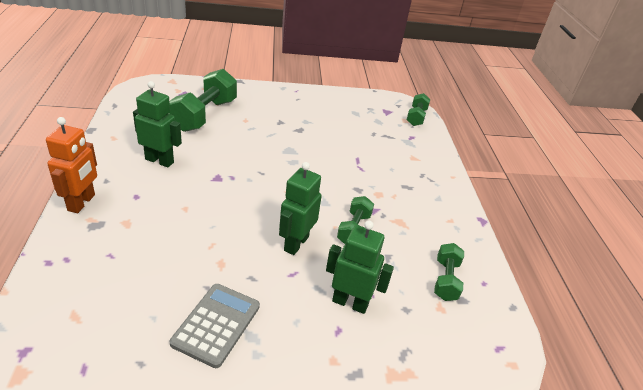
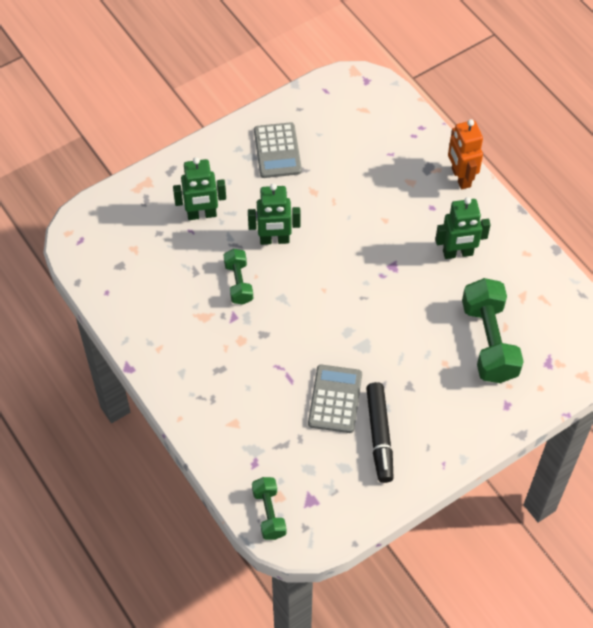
camera: 155 degrees right, 20 degrees up
(296, 243) = (274, 240): green robot -> green robot turned 90 degrees clockwise
(322, 113) = (379, 435): none -> black marker
(335, 137) = (335, 399): none -> grey calculator
(445, 280) = (139, 276): green dumbbell -> none

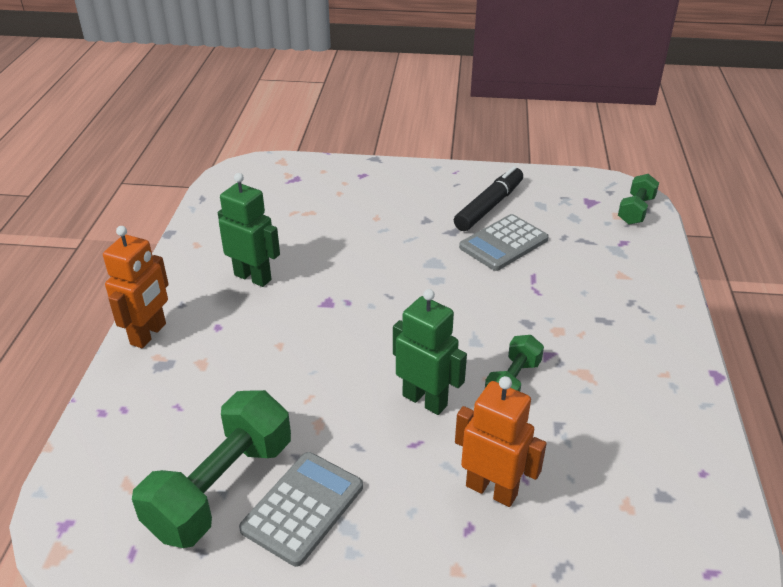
camera: 140 degrees left, 20 degrees down
(202, 214) = (491, 490): green robot -> orange robot
(489, 341) = (320, 211): green dumbbell -> green dumbbell (221, 488)

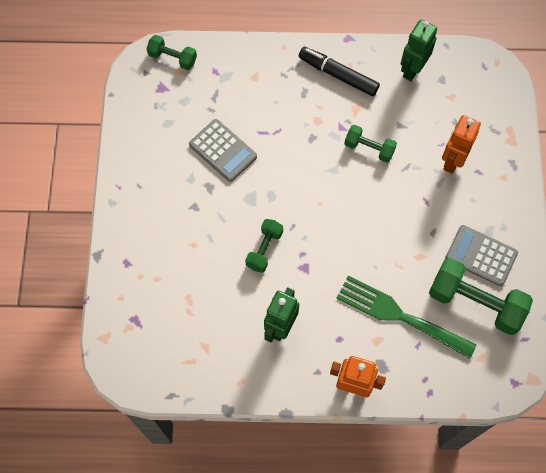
camera: 95 degrees left, 30 degrees up
(230, 390) = (399, 315): none -> green fork
(360, 270) = (264, 249): none -> green dumbbell
(425, 400) = (391, 197): green robot -> green robot (412, 69)
(489, 206) = (172, 160): black marker -> black marker (338, 75)

